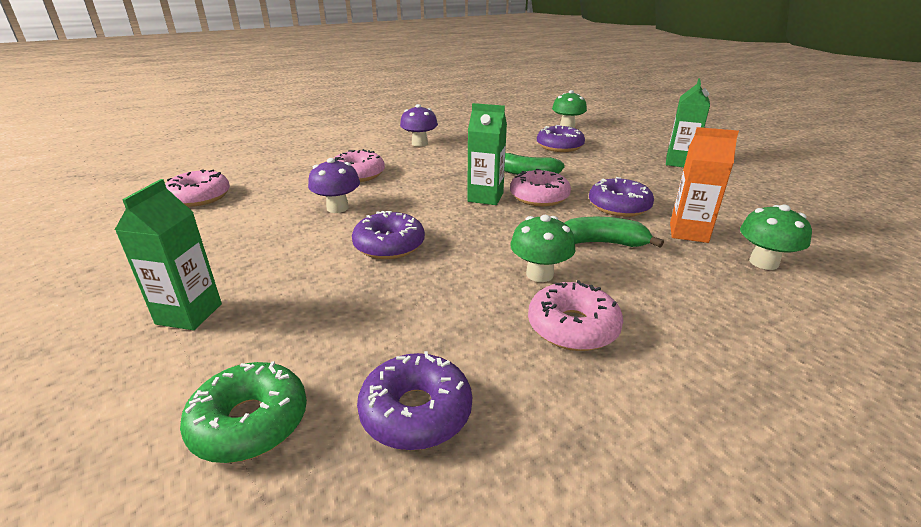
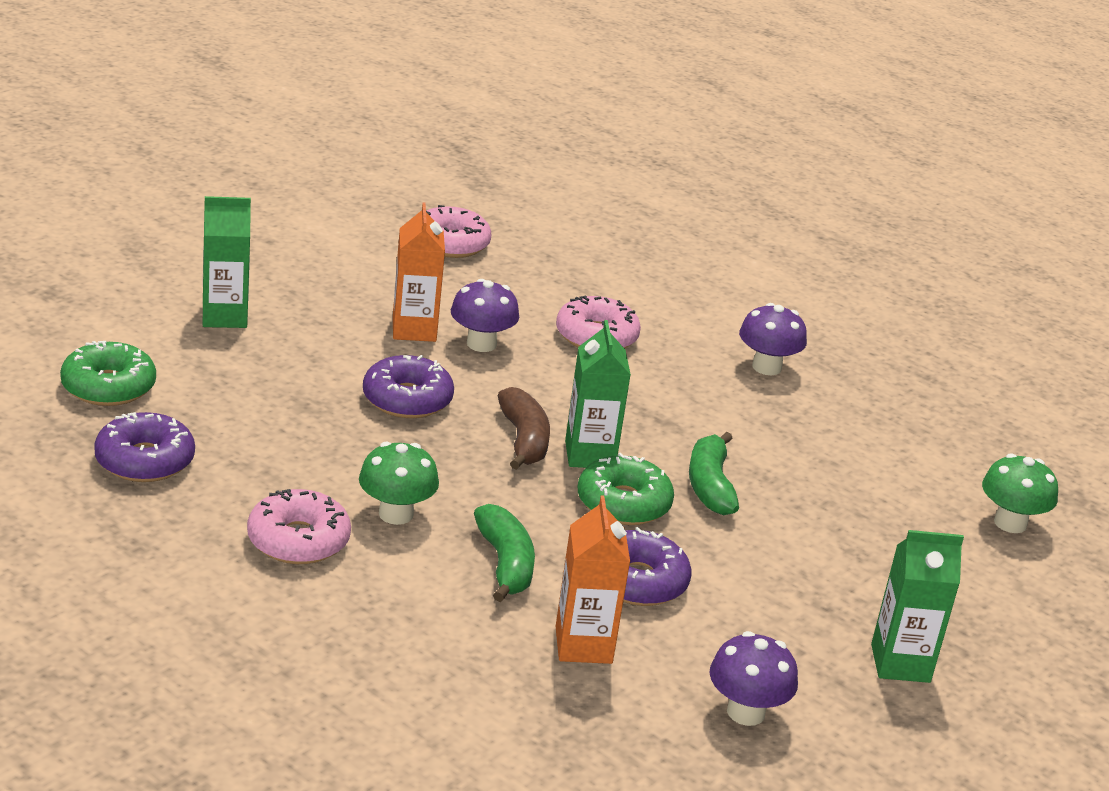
camera: 65 degrees right, 0 degrees up
(298, 228) = (414, 330): none -> orange carton
(461, 213) = (524, 440): none -> brown banana
(539, 197) = (623, 503): pink donut -> green donut
(559, 146) = (875, 516): purple donut -> none
(735, 201) = (746, 712): none -> purple mushroom
(763, 262) = (525, 707): green mushroom -> none

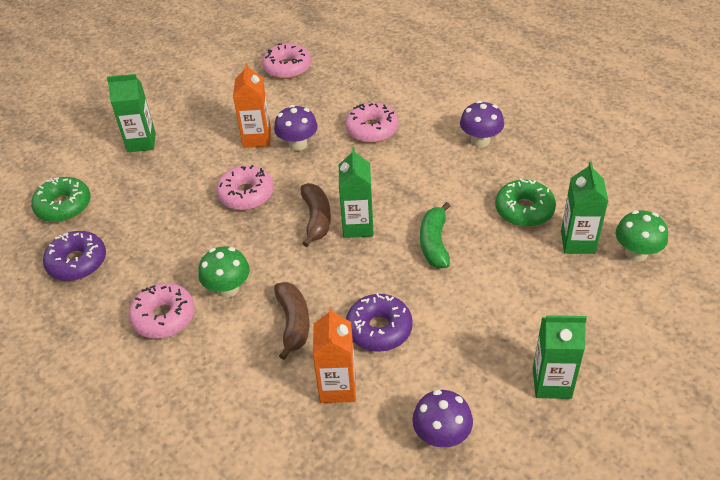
camera: 10 degrees right, 15 degrees up
(407, 399) = (246, 194): purple donut -> pink donut
(505, 564) = (293, 323): green banana -> brown banana
(623, 503) = (376, 264): green donut -> green donut (524, 210)
(924, 503) = (577, 242): none -> green carton

